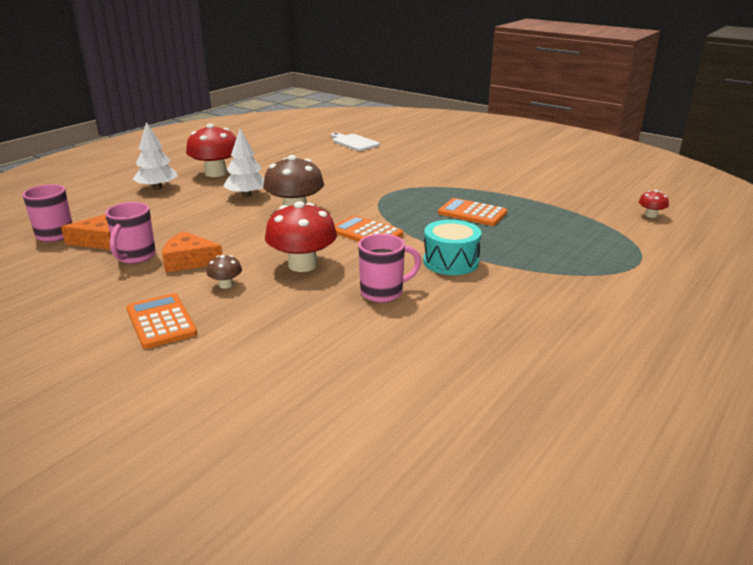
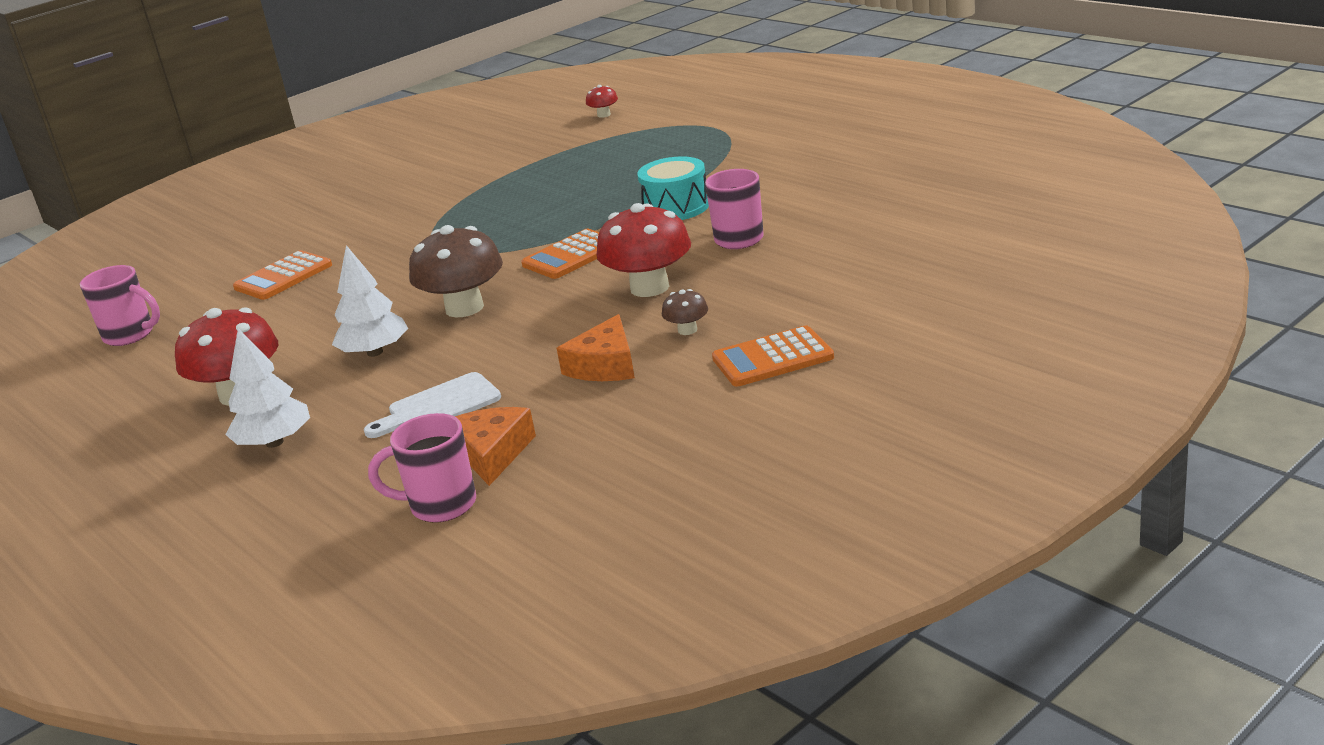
camera: 75 degrees left, 0 degrees up
(135, 257) = (572, 410): pink mug -> pink mug (131, 335)
(354, 142) = (187, 285): white cutting board -> white cutting board (439, 406)
(472, 213) = (545, 197): orange calculator -> orange calculator (283, 277)

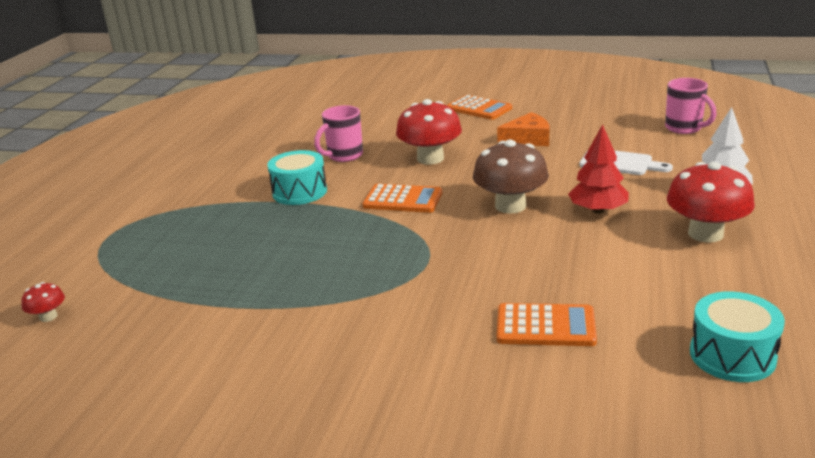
camera: 125 degrees left, 0 degrees up
(131, 335) = (732, 355): pink mug -> turquoise drum
(375, 352) = (598, 210): white tree -> red tree
(492, 453) = (634, 134): orange cheese -> none
(687, 330) = (471, 133): brown mushroom -> none

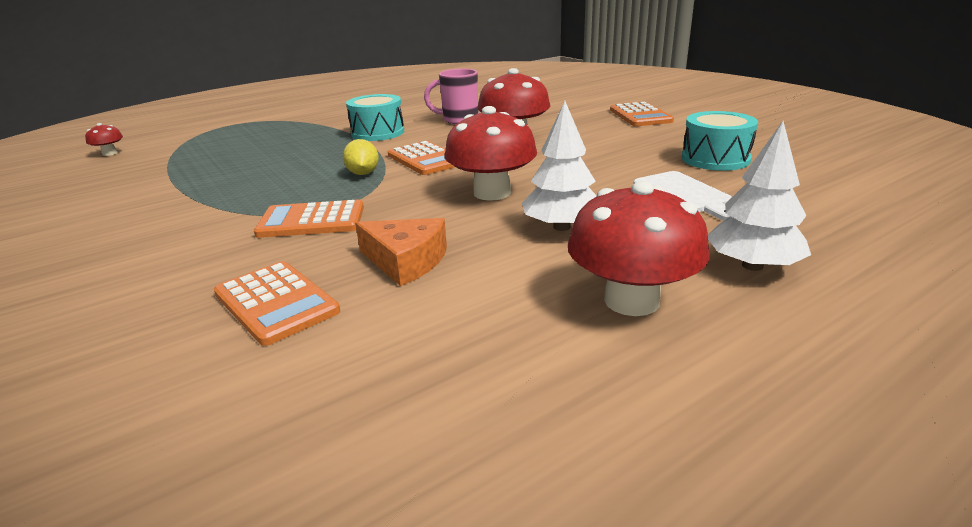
camera: 40 degrees right, 0 degrees up
(382, 229) = (363, 173): none -> yellow lemon
(436, 276) = (311, 220): none -> orange calculator
(510, 206) = (492, 193): brown mushroom -> red mushroom
(528, 139) = (632, 148): orange cheese -> orange cheese (406, 261)
(598, 210) = (561, 227): red tree -> white tree
(684, 128) = (845, 188): pink mug -> none
(732, 355) = (342, 457): turquoise drum -> turquoise drum (715, 159)

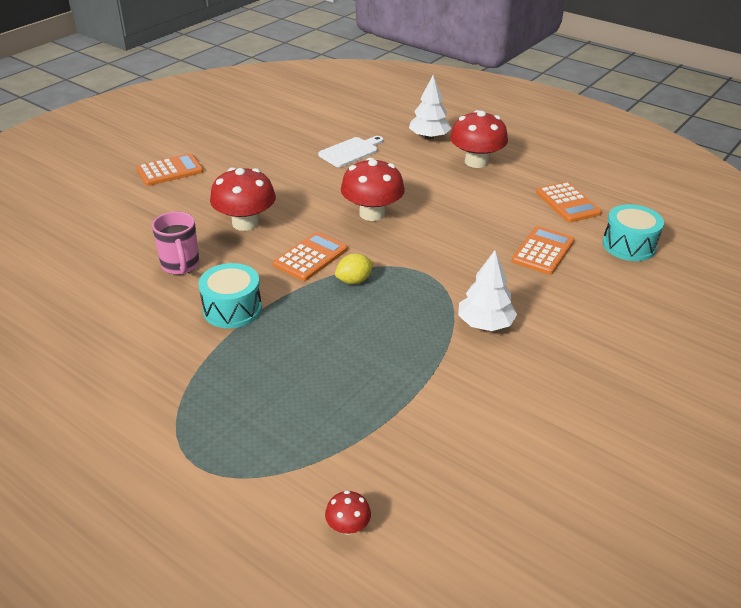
camera: 110 degrees left, 10 degrees up
(311, 220) = (450, 275): orange calculator -> orange calculator (567, 203)
(406, 261) = (479, 224): orange cheese -> none
(561, 227) = (412, 184): white tree -> white tree (485, 324)
(715, 159) = (283, 142): turquoise drum -> turquoise drum (629, 245)

